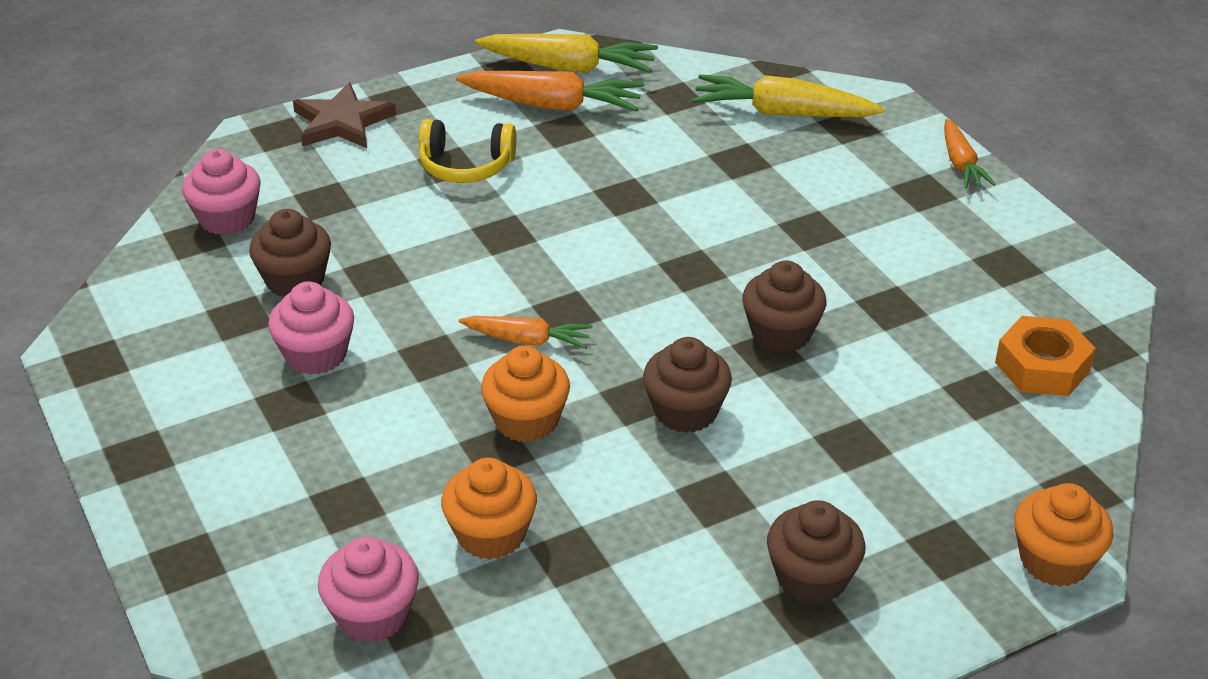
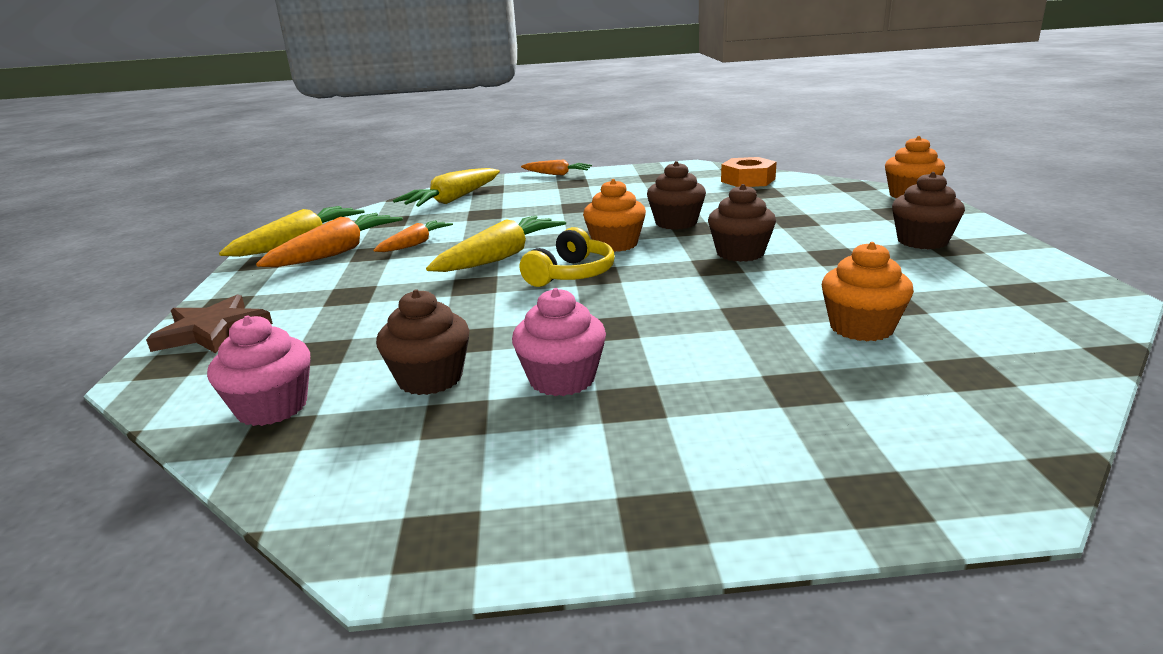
camera: 65 degrees left, 15 degrees down
(373, 615) = (969, 389): pink cupcake -> none
(466, 166) = (365, 288): yellow headphones -> yellow headphones (571, 274)
(526, 421) = (721, 300): orange cupcake -> orange cupcake (615, 244)
(528, 340) = (620, 290): orange carrot -> orange carrot (415, 244)
(589, 225) = (501, 257): none -> yellow carrot

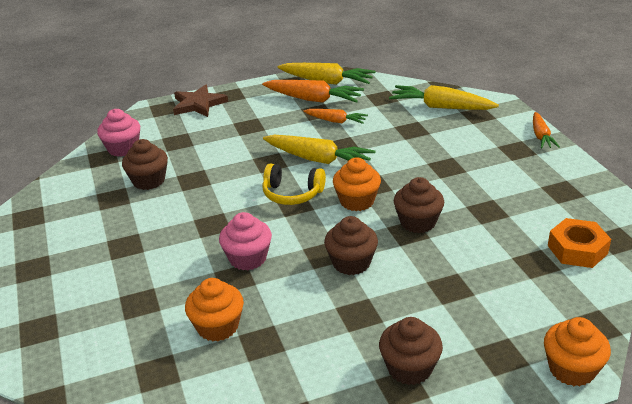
camera: 75 degrees right, 10 degrees up
(562, 379) = (147, 220): pink cupcake -> pink cupcake (248, 258)

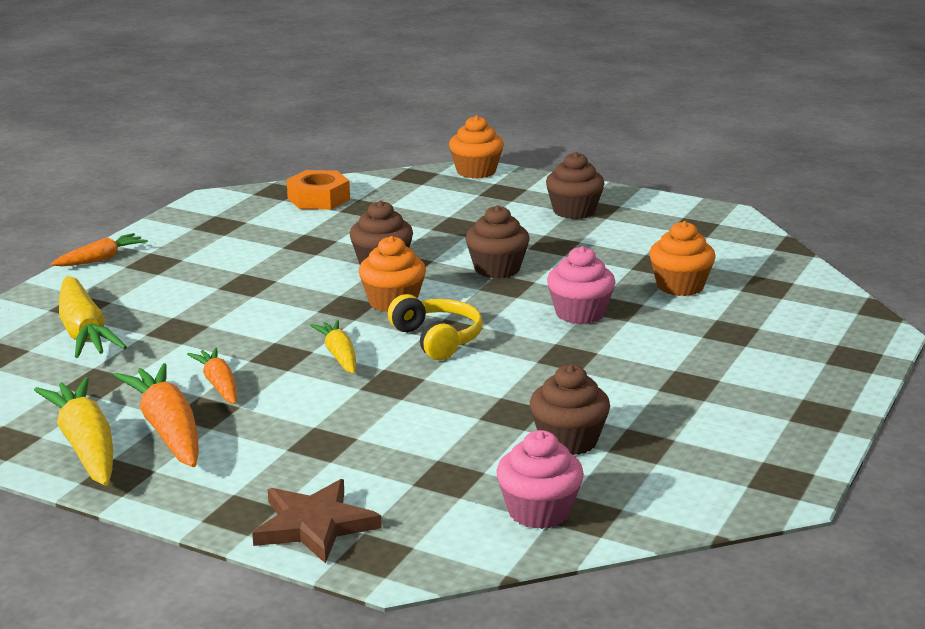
camera: 135 degrees left, 10 degrees down
(318, 159) = (339, 355): yellow carrot -> yellow carrot, size x0.60

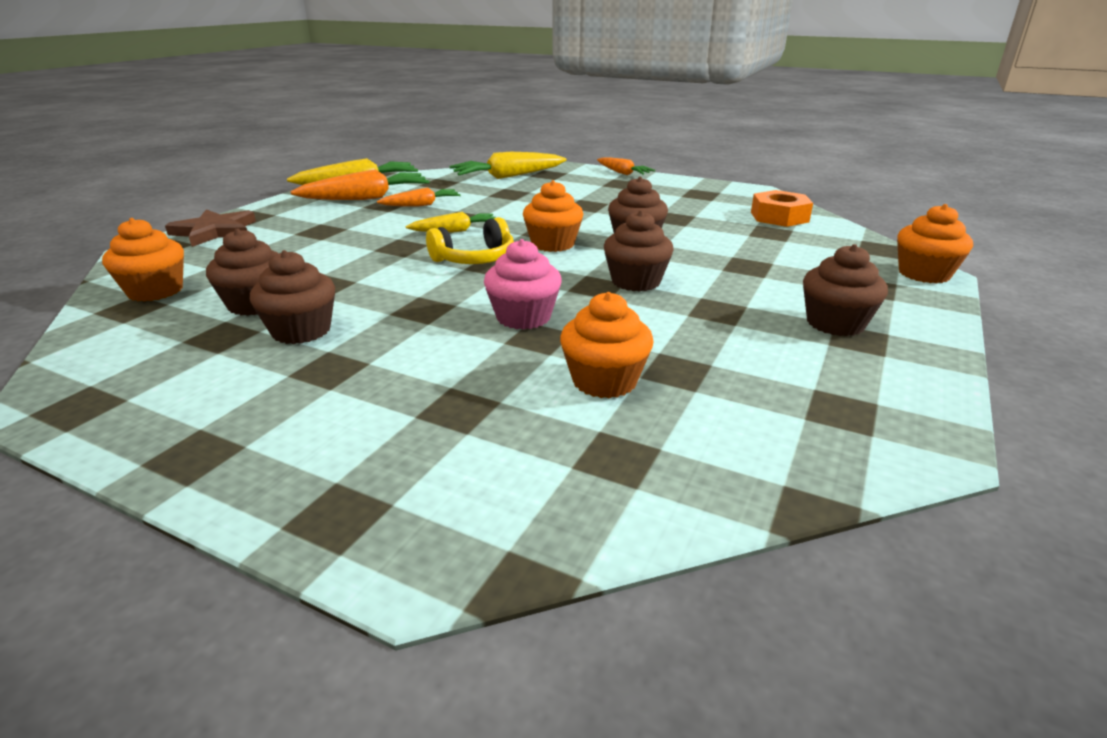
camera: 90 degrees right, 5 degrees up
(538, 511) = (155, 291): pink cupcake -> orange cupcake
(624, 406) = (301, 331): none -> brown cupcake

